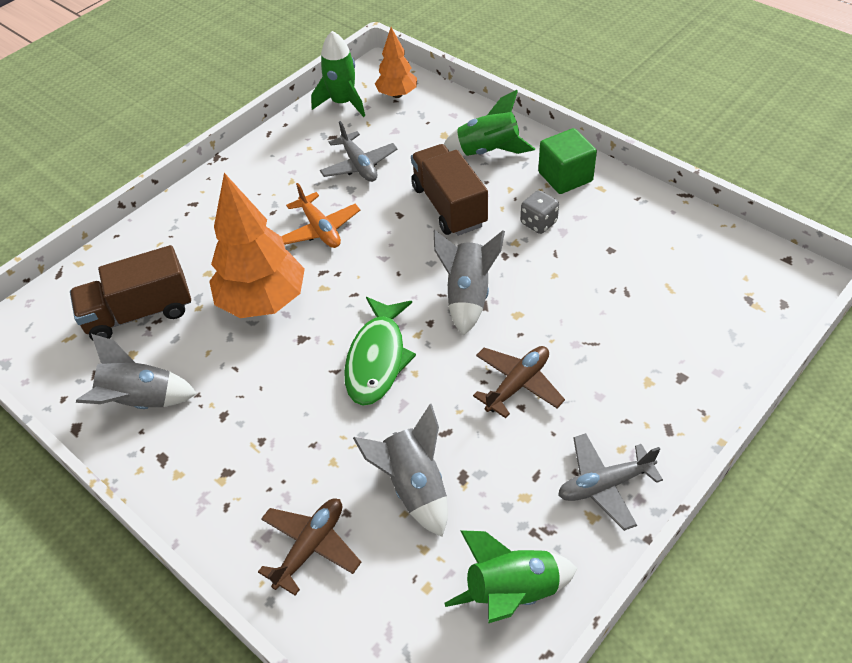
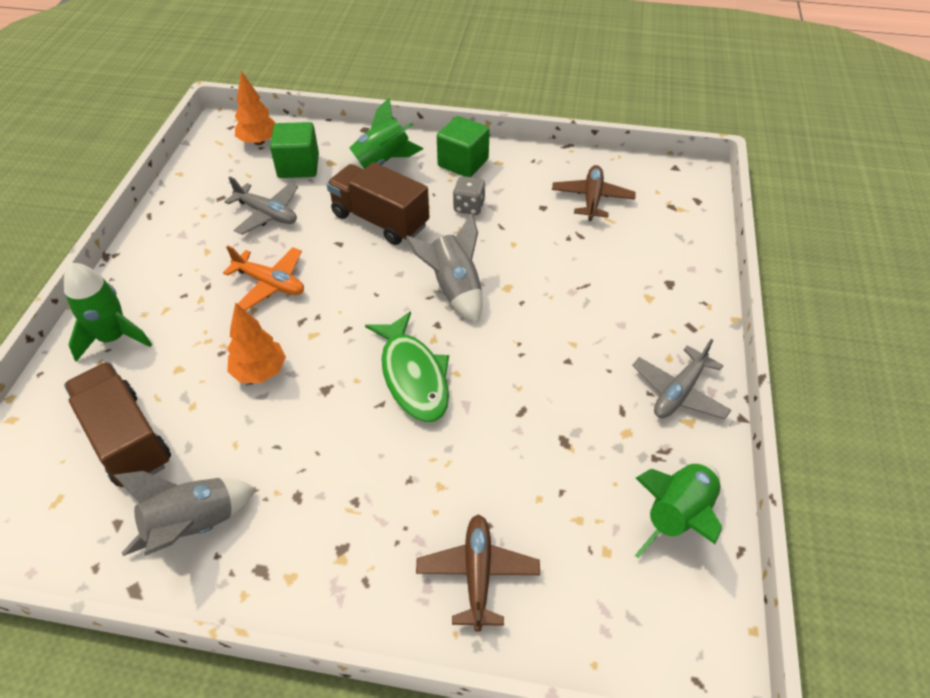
camera: 35 degrees left, 0 degrees up
(139, 313) = (127, 439): brown truck -> brown truck turned 105 degrees clockwise
(263, 302) = (260, 372): orange tree -> orange tree, size x0.56
(343, 102) = (209, 164): green rocket -> green rocket (114, 337)
(414, 129) = (298, 166): none -> green cube
(414, 486) = (530, 470): grey rocket -> none
(518, 384) = (551, 344): brown plane -> brown plane (592, 198)

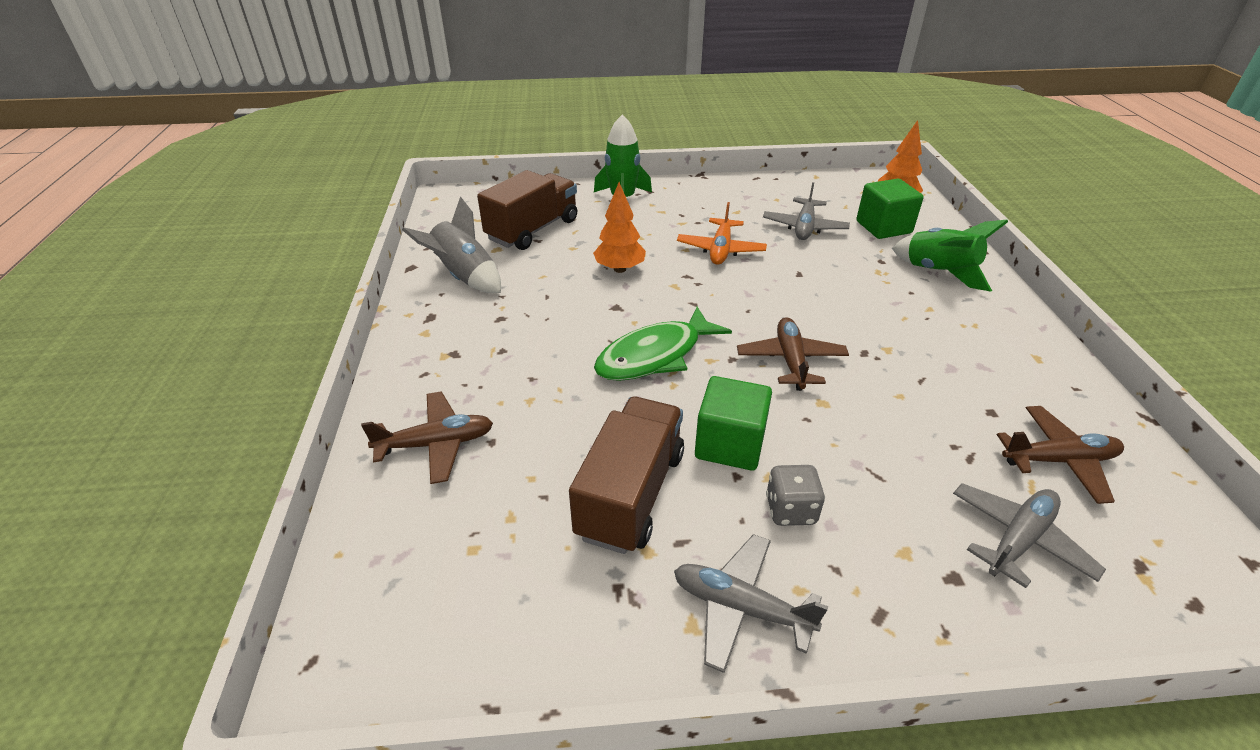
camera: 75 degrees right, 10 degrees down
(380, 220) = (852, 290): brown truck -> brown truck (631, 494)
(454, 289) = (790, 360): grey rocket -> brown plane
(463, 163) = (1003, 329): green cube -> green cube (730, 444)
(469, 207) = (931, 348): grey dice -> grey dice (790, 510)
(648, 244) = (1018, 540): none -> grey plane
(677, 516) = (532, 621): green rocket -> none

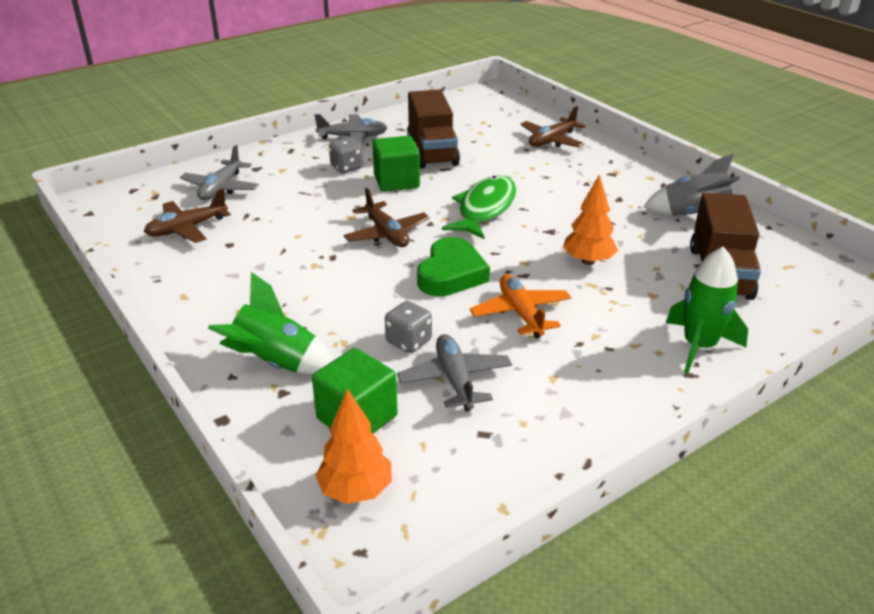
camera: 150 degrees right, 5 degrees down
(752, 296) = (451, 274): none -> green heart
(824, 257) = (409, 341): none -> grey dice

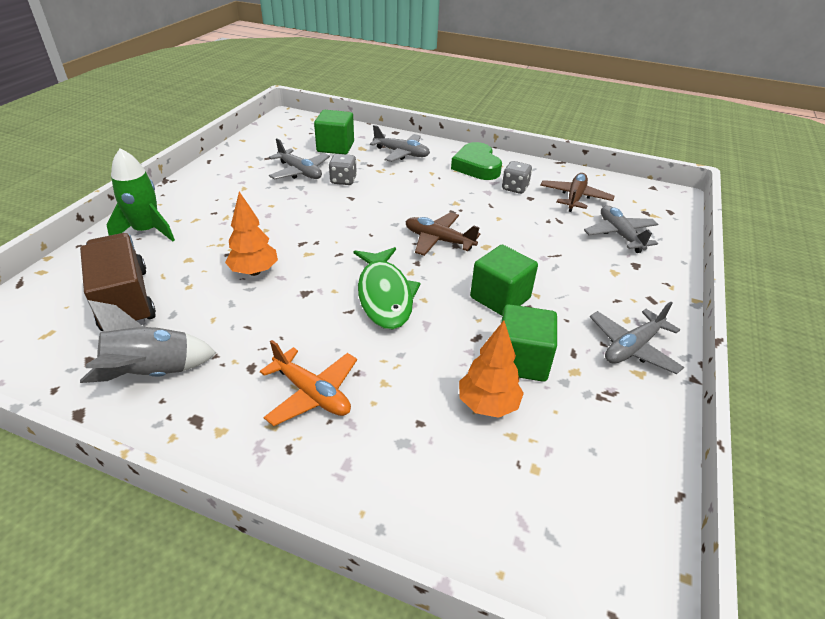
camera: 145 degrees right, 5 degrees up
(276, 363) = (401, 153): green rocket -> grey plane
(346, 167) = (568, 297): grey dice -> grey dice (515, 188)
(356, 490) = (310, 129): orange tree -> orange tree (488, 405)
(432, 152) = (521, 360): brown truck -> green cube
(451, 274) = (356, 226): green heart -> green heart (476, 166)
(520, 313) = (285, 215): orange plane -> orange plane (312, 394)
(552, 140) = (399, 463): brown plane -> none

